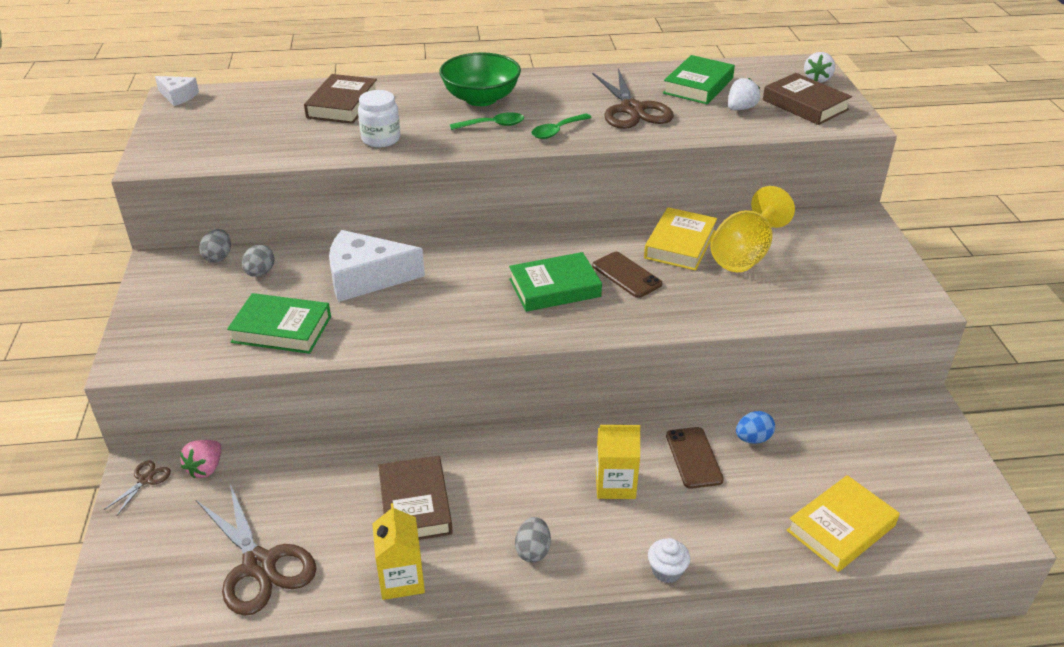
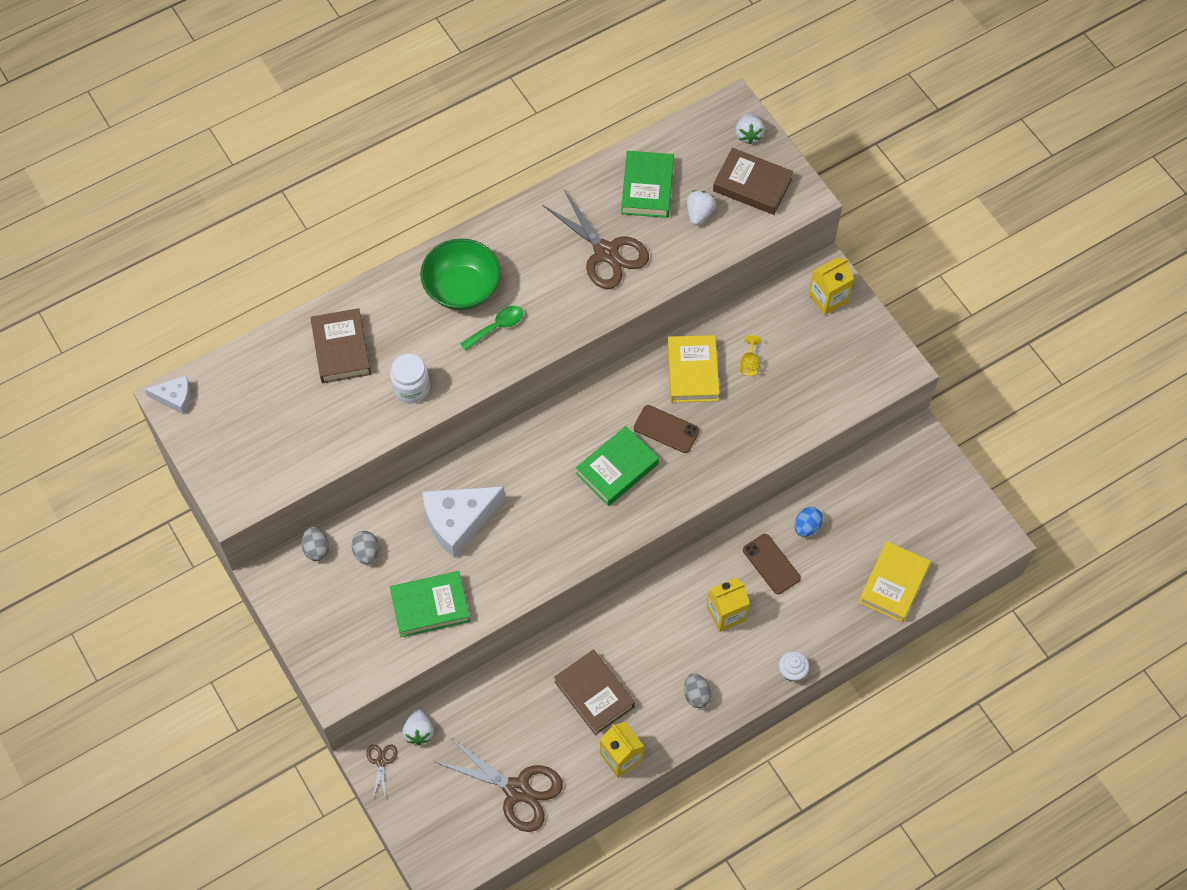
camera: 25 degrees left, 25 degrees up
(206, 468) = (419, 732): pink strawberry -> white strawberry
(557, 131) = (557, 313): green spoon -> none
(744, 254) = (749, 364): yellow goblet -> yellow goblet, size x0.42
(855, 233) = (828, 298): none -> yellow carton

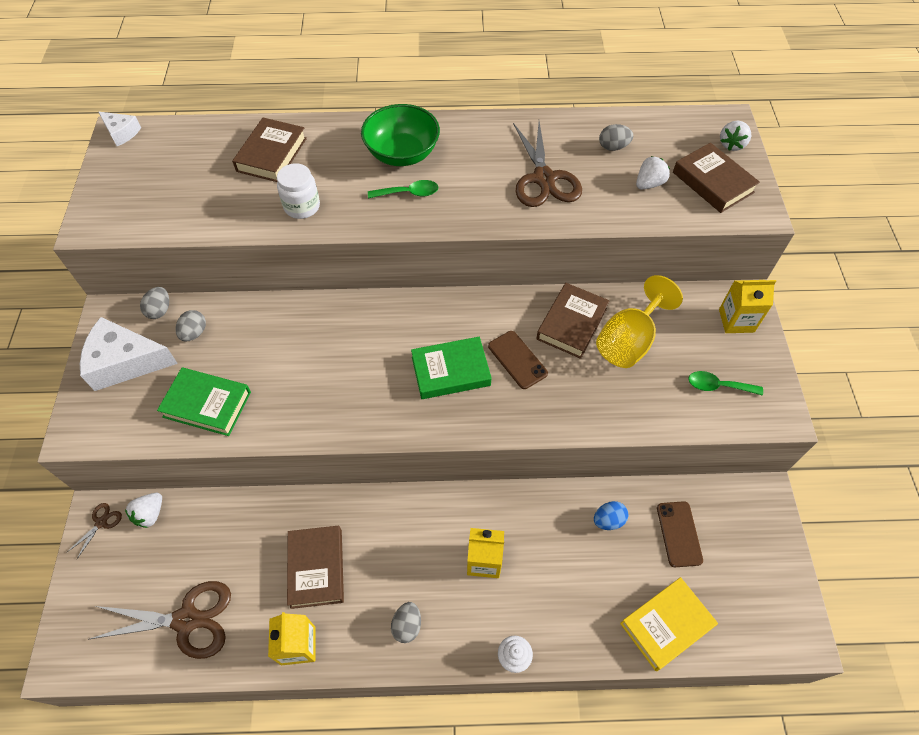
camera: 30 degrees right, 5 degrees down
(458, 521) = (286, 346): white cheese -> white cheese (125, 362)
(517, 790) = (186, 620): brown scissors -> brown scissors turned 60 degrees counterclockwise
(647, 188) = (613, 147): green book -> grey egg
(692, 372) = (572, 324): yellow book -> brown book
(749, 364) = (629, 341): yellow goblet -> yellow goblet, size x2.40
(771, 564) = (554, 537): brown phone -> brown phone (679, 534)
(841, 367) = (718, 386): none -> green spoon

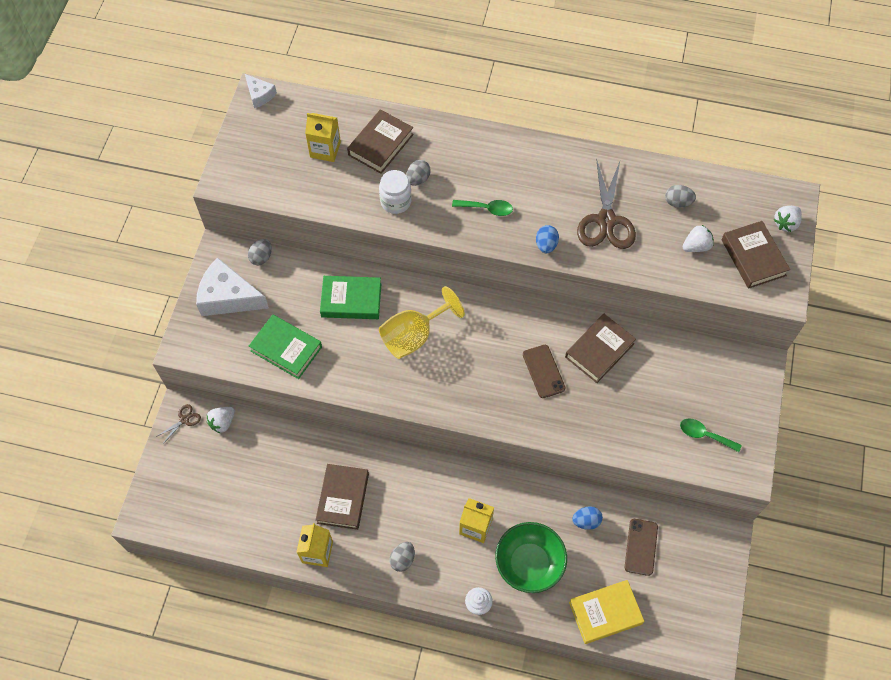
camera: 15 degrees right, 5 degrees up
(186, 620) = (238, 511): brown scissors -> none
(194, 333) = (286, 284): grey egg -> grey egg (418, 179)
(402, 153) = (491, 168): green bowl -> green bowl (529, 563)
(451, 371) = (486, 368): green book -> green book (351, 300)
(486, 215) = (546, 245): none -> blue egg
(629, 341) = (643, 378): yellow goblet -> yellow goblet (414, 336)
(736, 320) = (743, 382): yellow carton -> yellow carton (325, 149)

